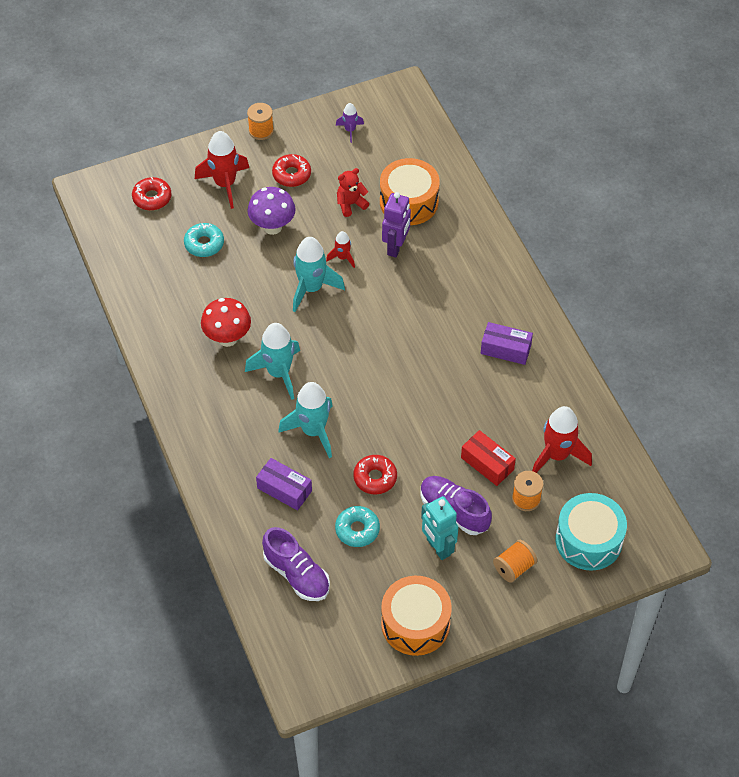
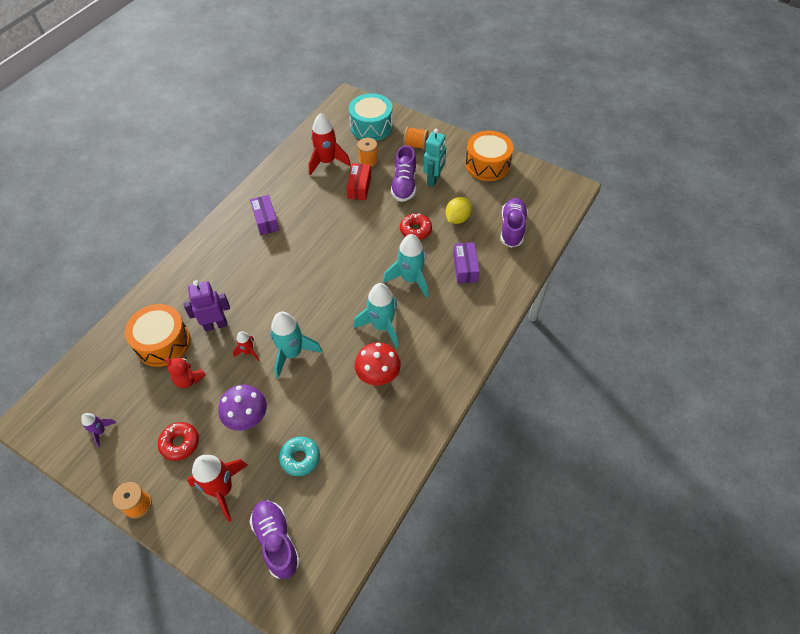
camera: 125 degrees left, 0 degrees up
(152, 198) = (276, 541): red donut -> purple shoe
(357, 530) = (457, 218): turquoise donut -> yellow lemon

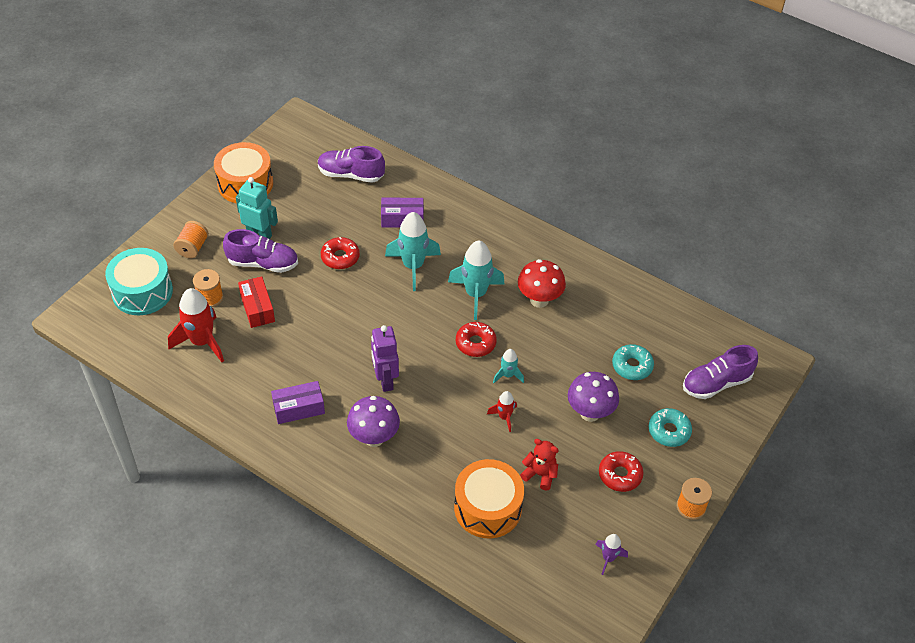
camera: 90 degrees left, 5 degrees down
(189, 379) = (540, 474): red teddy bear -> red teddy bear turned 90 degrees counterclockwise
(215, 325) = (464, 453): purple robot -> purple robot (385, 380)
(222, 489) = (669, 431): red rocket -> turquoise donut
(236, 266) = (374, 438): none -> purple mushroom
(292, 353) = (508, 375): turquoise rocket -> turquoise rocket, size x0.52
(327, 328) = (475, 343): none -> red donut
(359, 187) = (257, 308): red box -> red box turned 60 degrees clockwise
(457, 218) = (328, 219): yellow lemon -> none

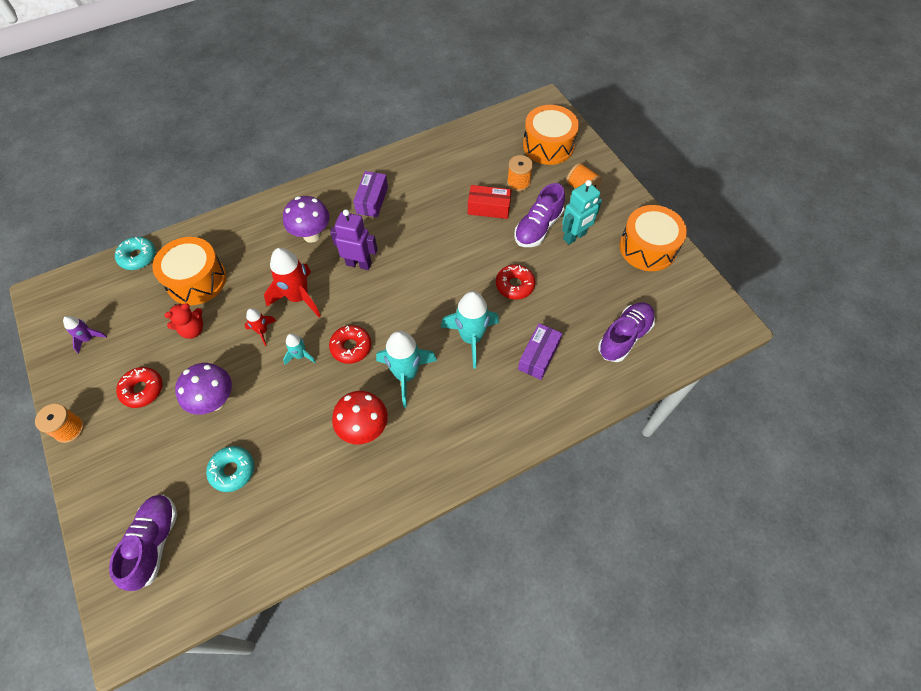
camera: 120 degrees right, 10 degrees up
(142, 292) = (548, 145): turquoise drum -> orange drum
(202, 342) = (474, 165): red rocket -> red rocket (298, 297)
(669, 431) = (145, 459): turquoise donut -> turquoise donut (138, 257)

